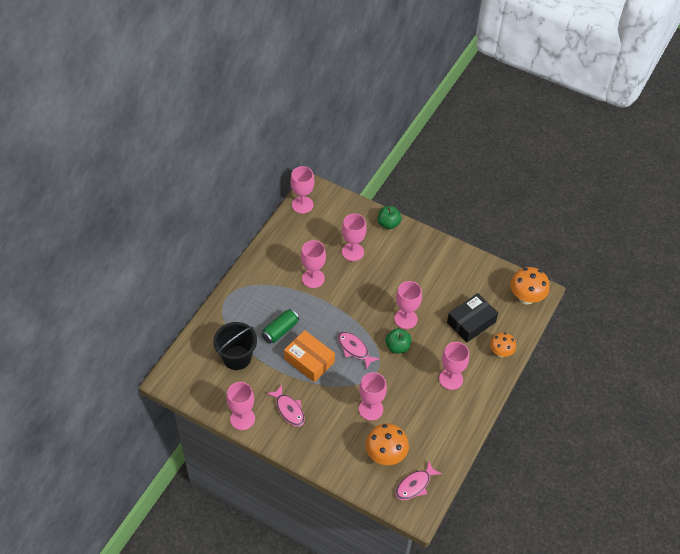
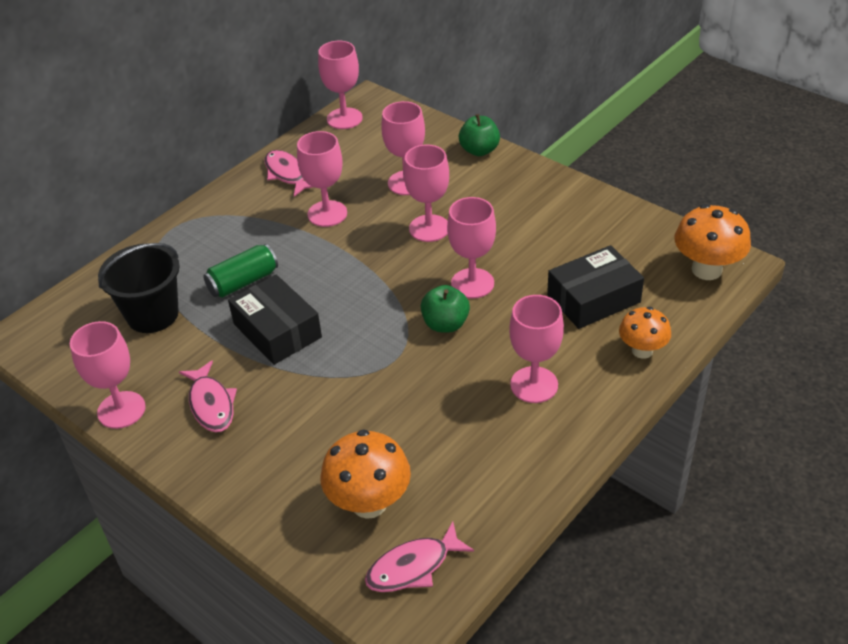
camera: 15 degrees right, 10 degrees down
(309, 360) = (277, 330): orange box -> black box
(354, 349) = (364, 321): pink fish -> pink fish (287, 174)
(371, 409) = (364, 419): pink goblet -> pink goblet (429, 228)

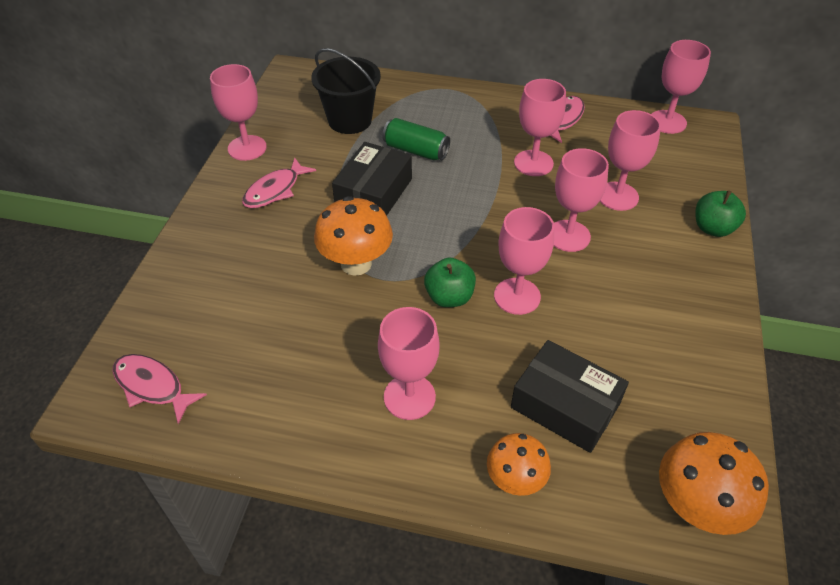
camera: 60 degrees right, 5 degrees up
(369, 503) = (211, 328): orange mushroom -> orange mushroom (356, 263)

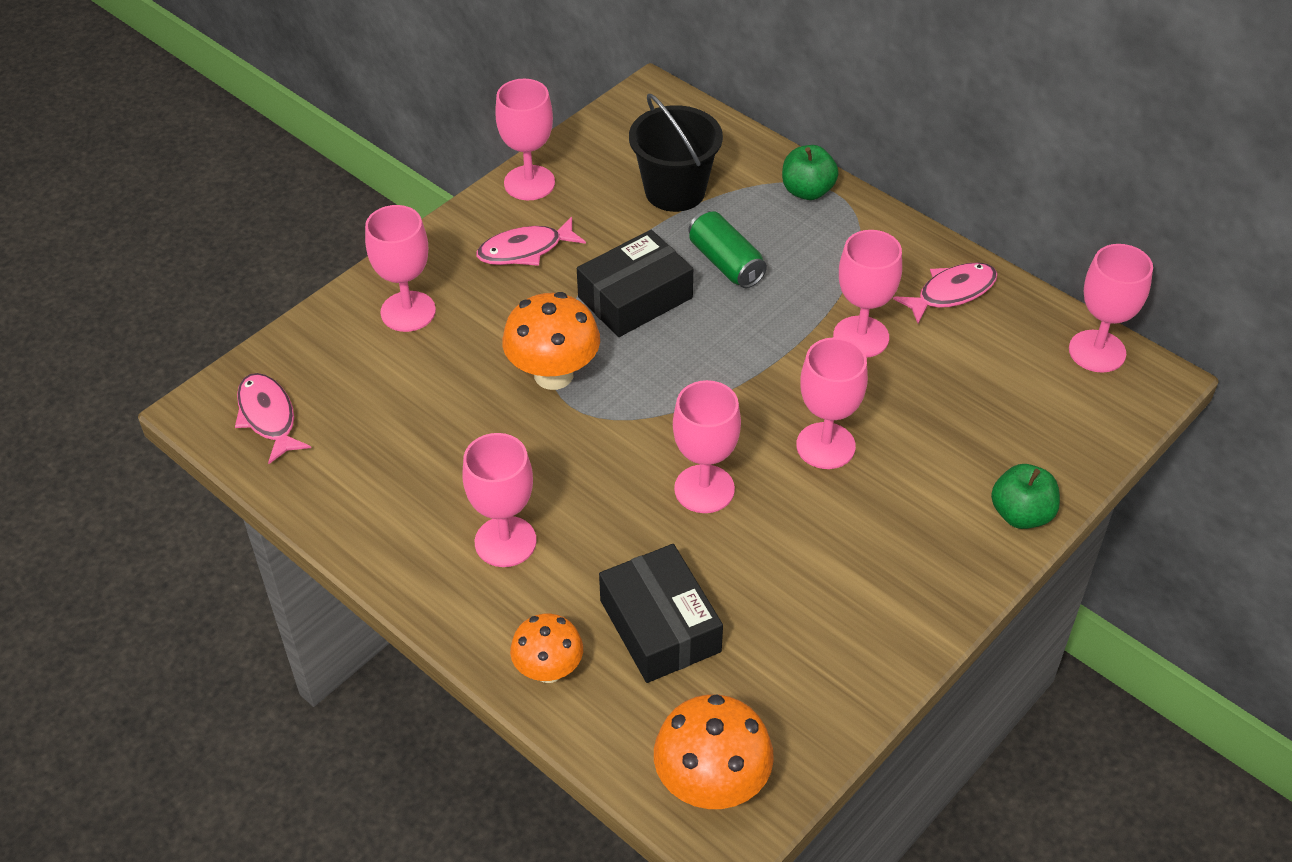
camera: 30 degrees right, 0 degrees up
(449, 297) = (627, 457): green apple -> green apple (807, 191)
(617, 196) = (933, 423): pink goblet -> pink goblet (408, 311)

